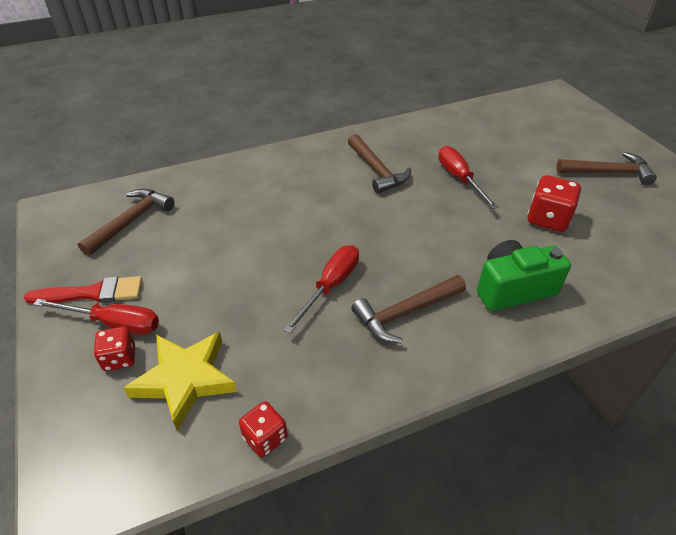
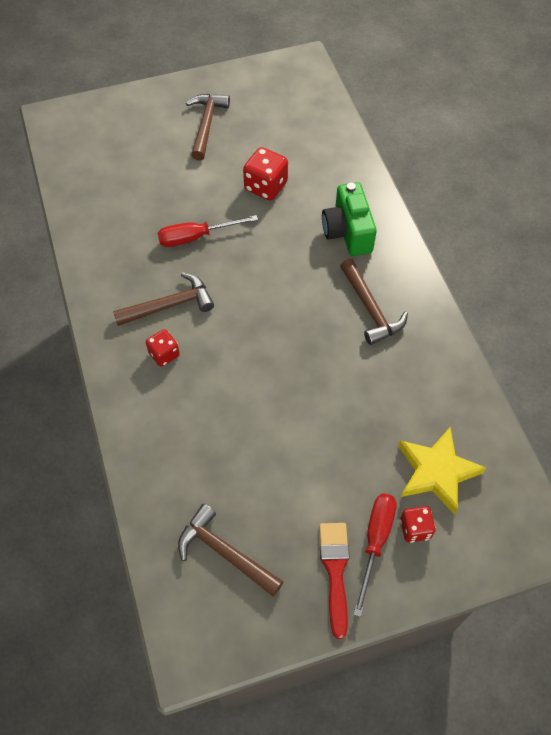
camera: 85 degrees left, 15 degrees up
(265, 437) = (485, 412): red dice -> red dice (164, 354)
(331, 286) = (337, 360): red screwdriver -> none

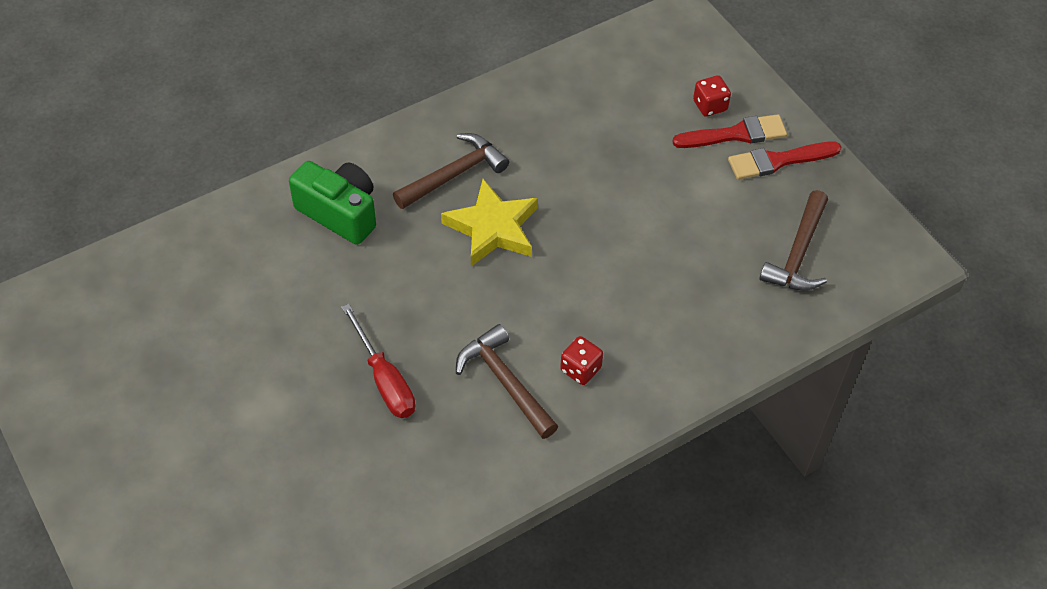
camera: 105 degrees left, 5 degrees down
(206, 125) = (160, 418): brown hammer -> none
(265, 186) = (276, 316): red dice -> none
(347, 232) = (340, 213): green camera -> green camera turned 120 degrees counterclockwise
(375, 542) = (735, 134): red screwdriver -> red brush
(436, 472) = (643, 96): yellow star -> yellow star (493, 228)

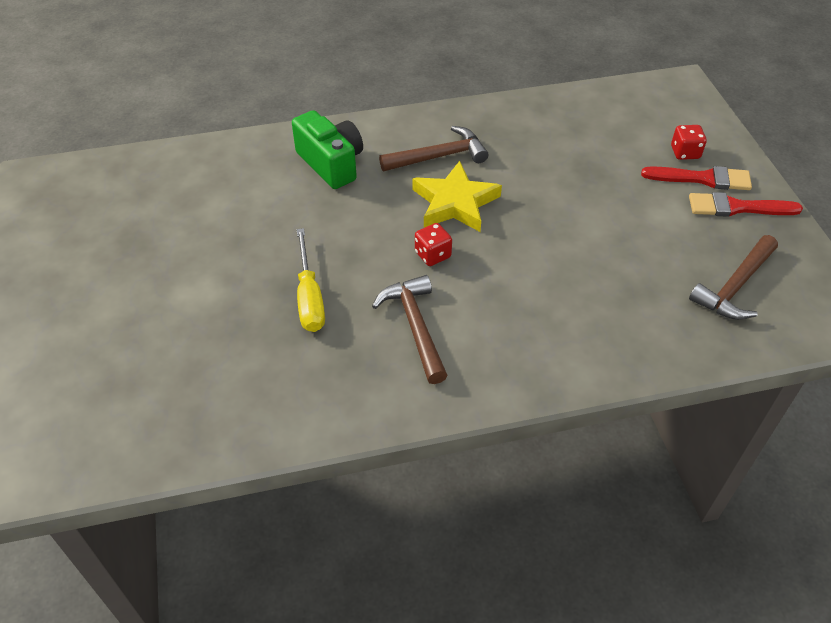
camera: 20 degrees right, 5 degrees down
(384, 379) = (309, 297): red screwdriver -> yellow screwdriver
(580, 369) = (489, 333): red dice -> red dice (432, 255)

